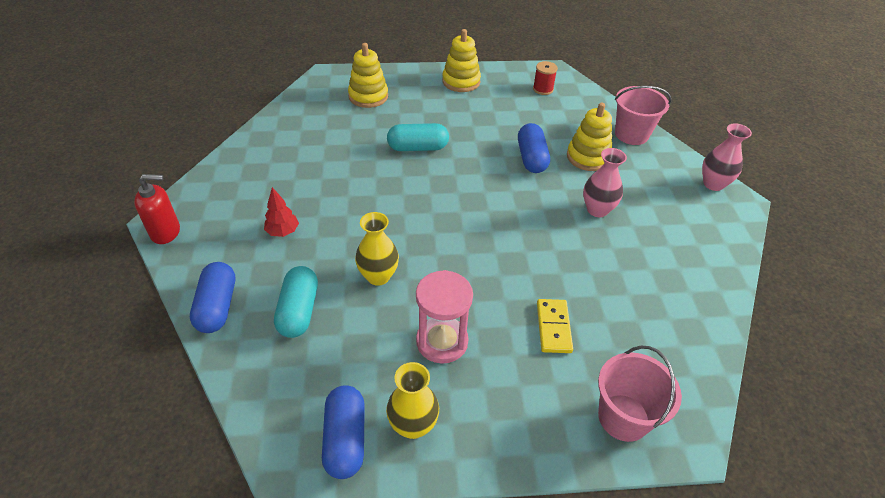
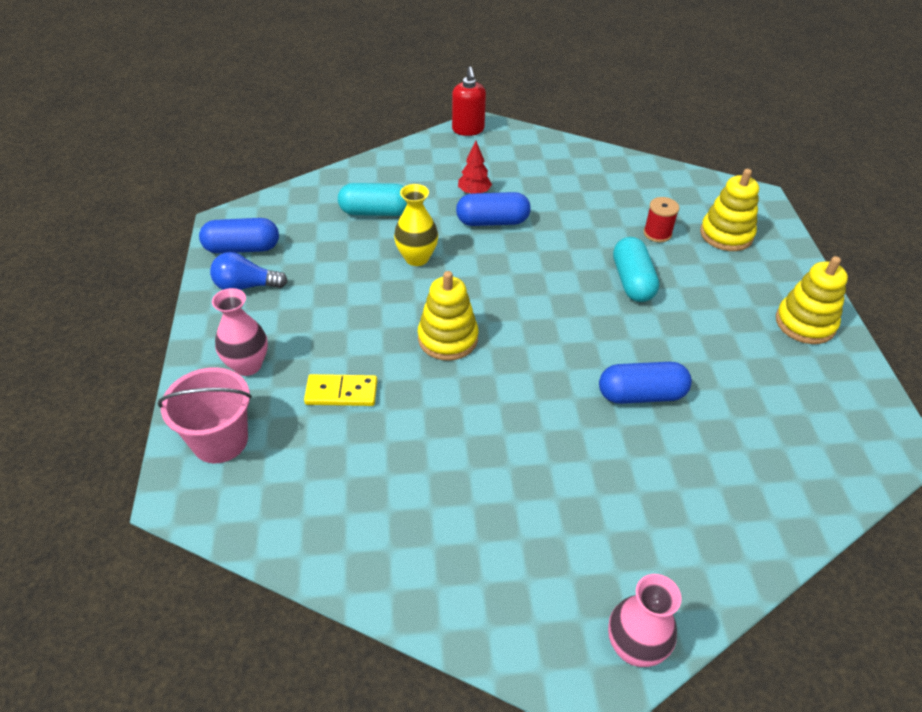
camera: 90 degrees right, 0 degrees up
(217, 306) = (383, 168): blue capsule -> blue capsule (492, 221)
(413, 425) = (246, 286): yellow vase -> blue light bulb
(442, 341) = (332, 304): pink hourglass -> none
(543, 89) = (831, 423): red spool -> red spool (657, 233)
(588, 157) = (662, 465): yellow stacking toy -> yellow stacking toy (448, 338)
(597, 210) = (542, 461): pink vase -> pink vase (247, 365)
(631, 134) = (744, 538): pink bucket -> none

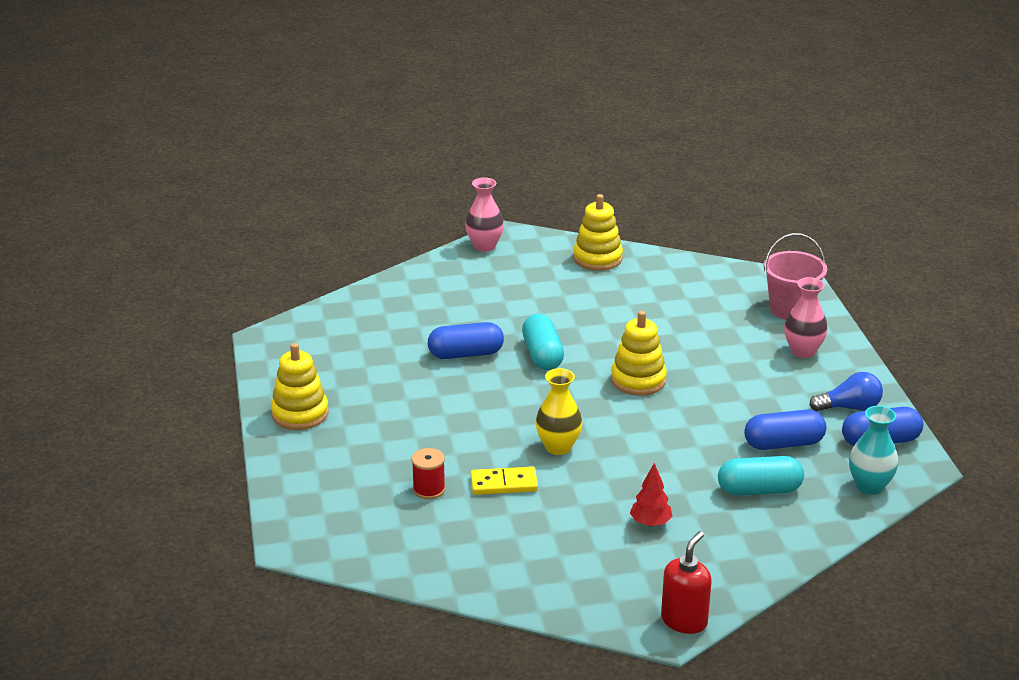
camera: 175 degrees right, 15 degrees down
(282, 208) = (869, 486): none -> turquoise vase
(341, 393) = (714, 340): yellow domino -> yellow domino (504, 483)
(417, 258) = (692, 444): yellow vase -> yellow vase (558, 447)
(468, 130) = (684, 620): red soap dispenser -> red soap dispenser turned 45 degrees clockwise
(492, 221) = (620, 489): blue capsule -> blue capsule (783, 444)
(632, 281) = (463, 438): turquoise capsule -> turquoise capsule (542, 355)
(726, 234) = (349, 494): yellow stacking toy -> yellow stacking toy (597, 258)

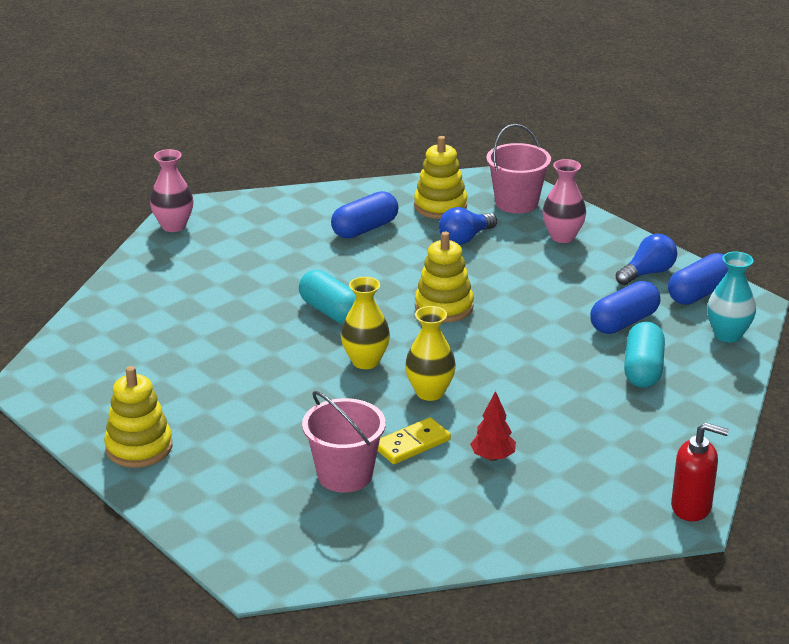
camera: 30 degrees left, 0 degrees up
(429, 489) = (345, 475): red spool -> pink bucket
(466, 354) = (255, 334): blue capsule -> blue capsule (365, 229)
(531, 404) = (365, 361): none -> yellow vase
(597, 258) = (297, 207): yellow stacking toy -> yellow stacking toy (440, 206)
(650, 523) = (579, 432): red tree -> red tree (492, 457)
(684, 620) = (691, 507): red soap dispenser -> red soap dispenser turned 105 degrees clockwise
(713, 327) = (465, 238): none -> blue light bulb
(759, 490) = (643, 369): turquoise capsule -> turquoise capsule turned 45 degrees counterclockwise

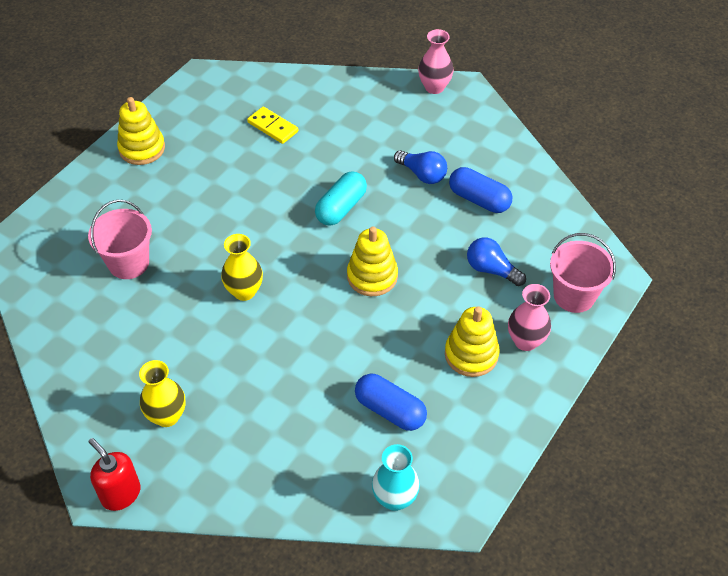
camera: 75 degrees right, 20 degrees up
(365, 361) = (277, 243): yellow vase -> yellow vase (167, 416)
(412, 444) = (174, 294): yellow domino -> yellow domino (273, 127)
(440, 206) = (541, 242): yellow stacking toy -> yellow stacking toy (471, 354)
(492, 457) = (166, 347): red tree -> none
(643, 369) = (316, 434): turquoise capsule -> none
(647, 273) = (484, 419): blue light bulb -> blue light bulb (422, 174)
(691, 507) = (121, 494): red soap dispenser -> red soap dispenser turned 135 degrees clockwise
(699, 293) = (462, 467): blue capsule -> none

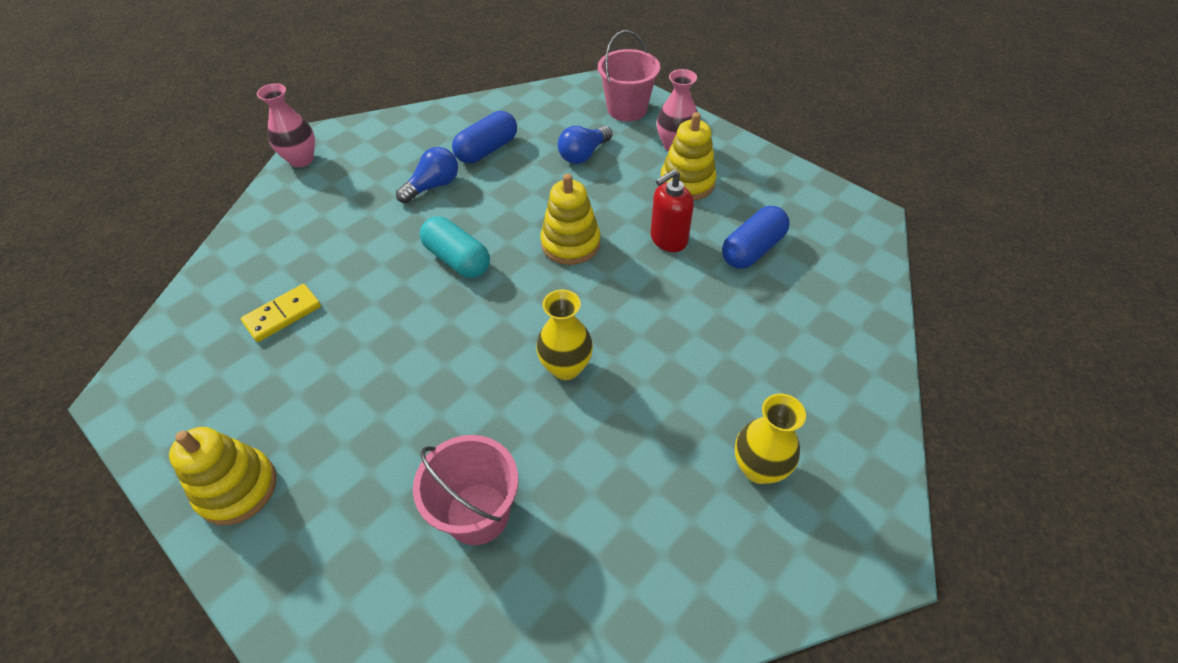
camera: 80 degrees left, 0 degrees up
(121, 494) = (883, 530): red soap dispenser -> red soap dispenser (668, 239)
(394, 498) = (858, 258): turquoise vase -> none

